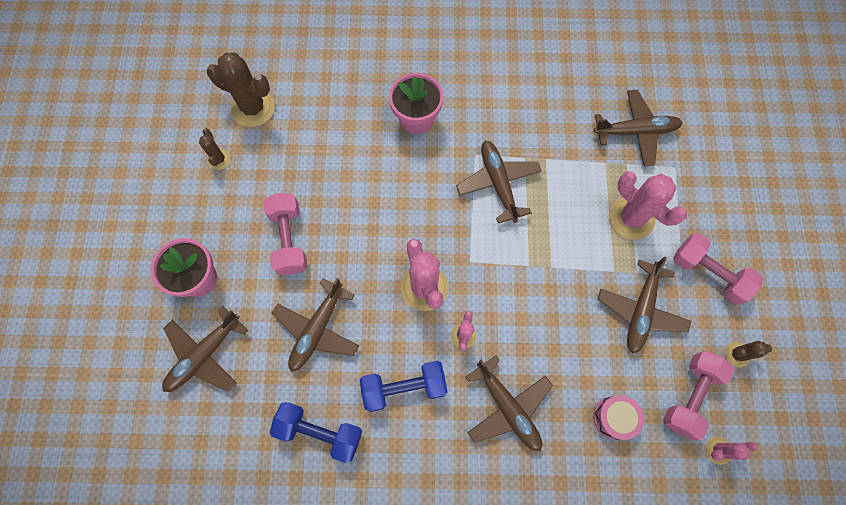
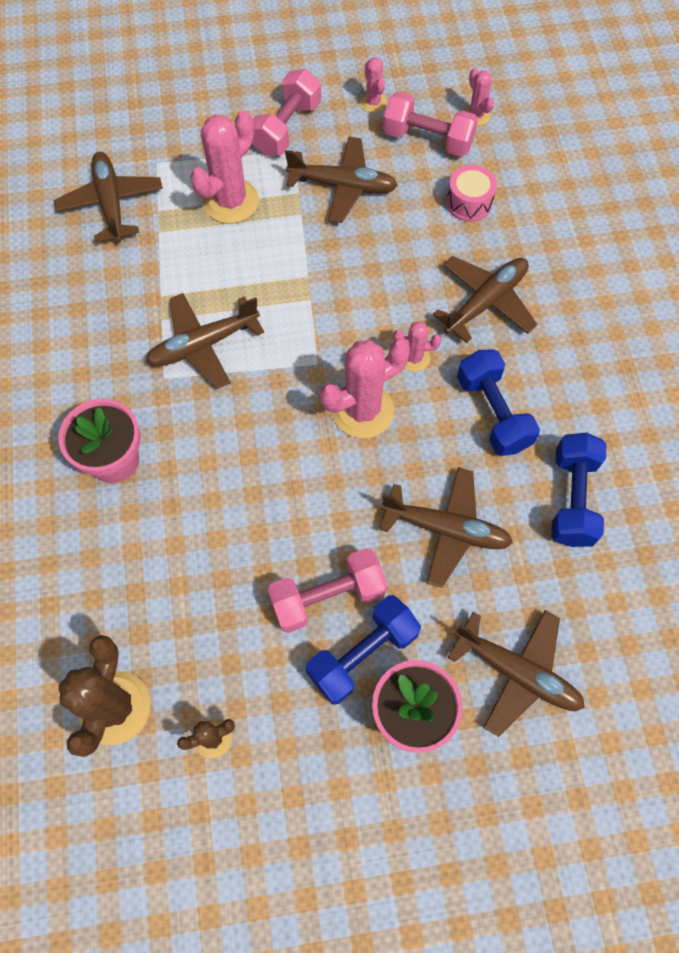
camera: 100 degrees left, 5 degrees down
(245, 255) = (363, 654): none -> blue dumbbell
(737, 354) = (373, 102): brown cactus -> pink cactus

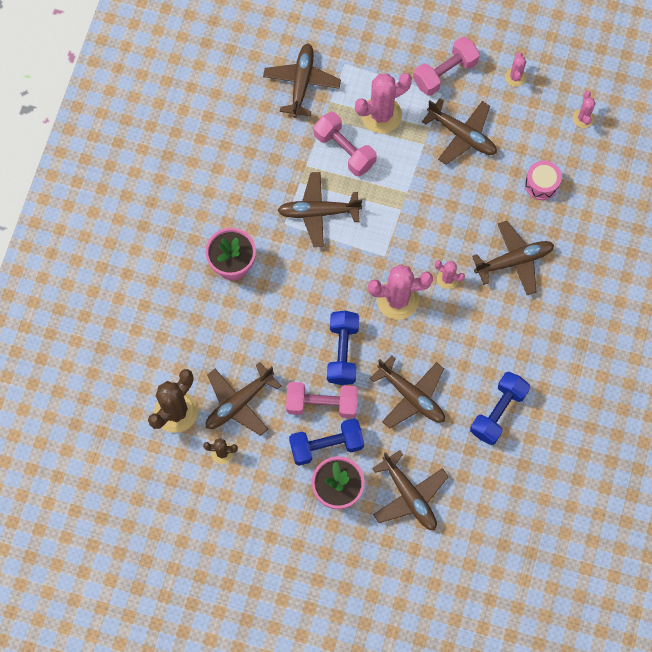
camera: 25 degrees right, 5 degrees up
(206, 650) = (239, 403): none -> brown plane
(427, 140) = (538, 123): pink dumbbell -> pink dumbbell (344, 150)
(493, 413) = (478, 337): blue dumbbell -> blue dumbbell (342, 352)

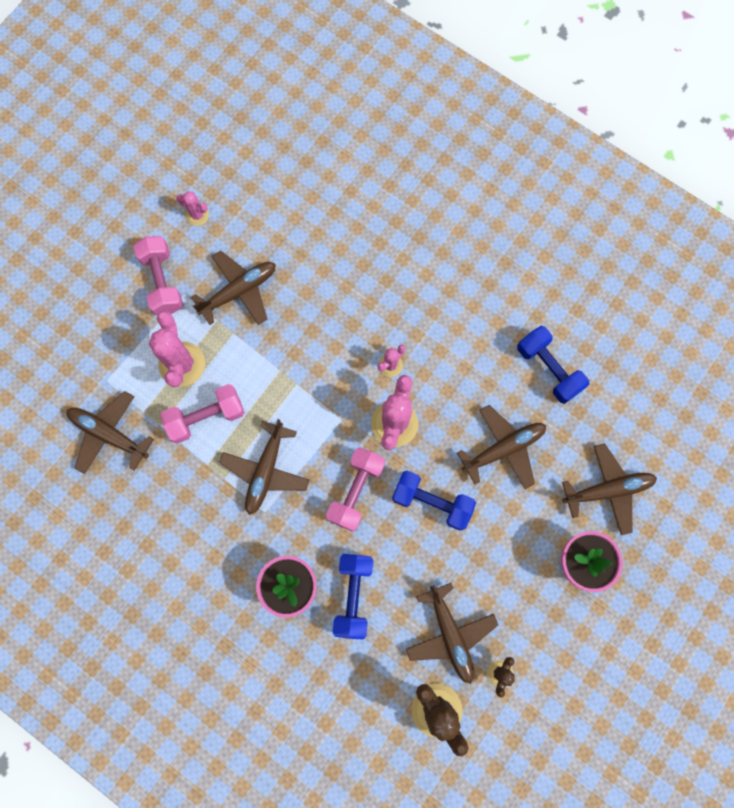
camera: 70 degrees left, 5 degrees up
(322, 404) = (481, 545): pink dumbbell -> pink dumbbell (356, 491)
(326, 445) = (528, 556): blue dumbbell -> blue dumbbell (353, 595)
(514, 261) = (395, 292): brown plane -> none
(541, 184) = (324, 235): pink drum -> none
(583, 118) = (269, 168): pink cactus -> none

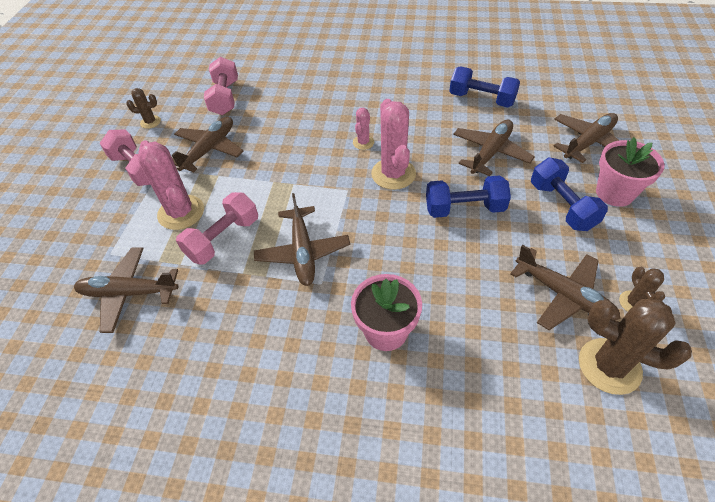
camera: 25 degrees left, 25 degrees down
(197, 215) = (150, 122): pink cactus -> brown cactus
(353, 595) = (452, 308): blue dumbbell -> blue dumbbell (562, 206)
(356, 491) = (394, 230): pink dumbbell -> pink dumbbell (225, 98)

